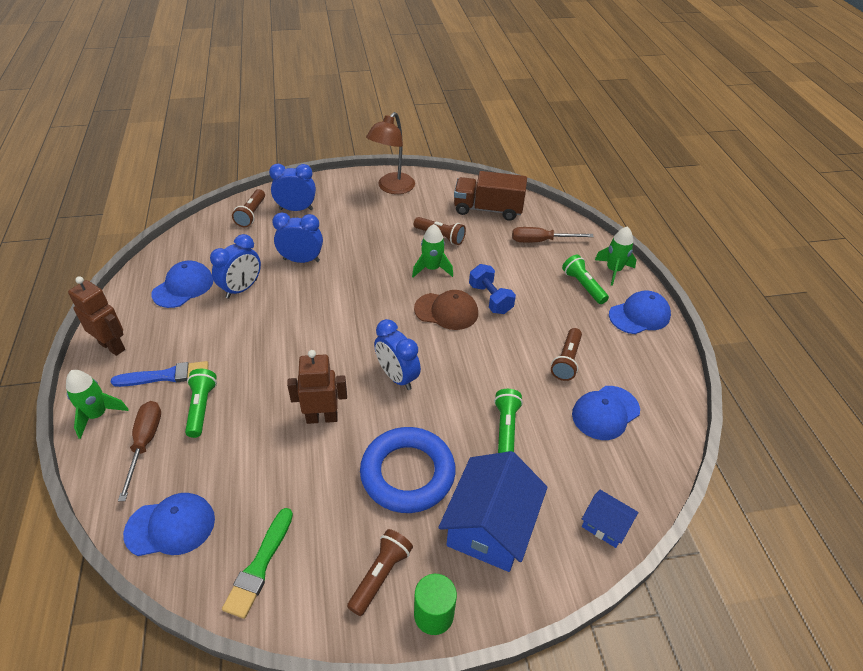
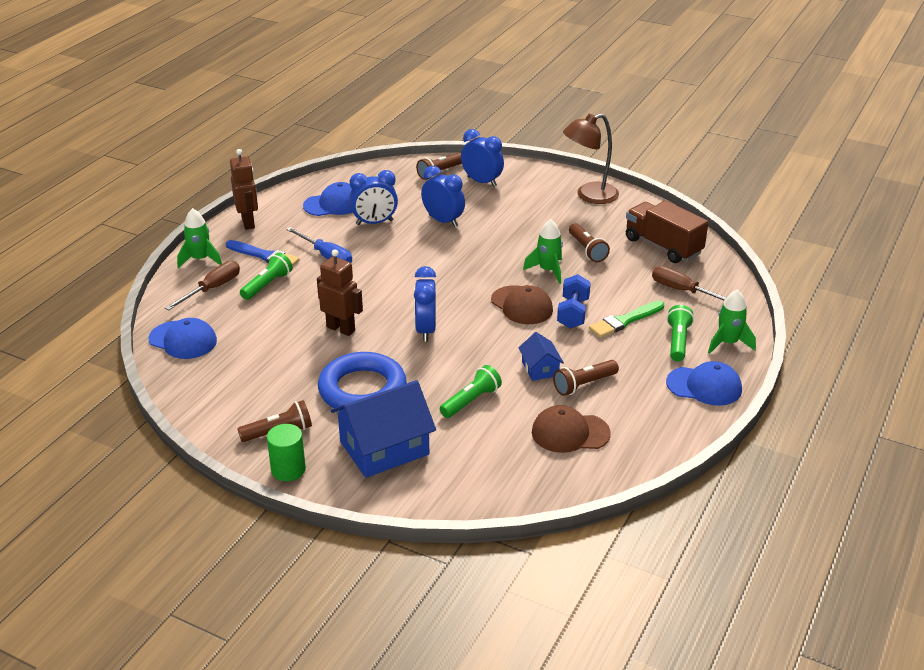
camera: 40 degrees right, 10 degrees down
(230, 345) = (326, 256): none -> blue screwdriver
(259, 566) = (212, 387): green brush -> green brush (625, 321)
(605, 412) = (570, 433): blue cap -> brown cap
(605, 525) = (472, 494): blue house -> blue house (540, 368)

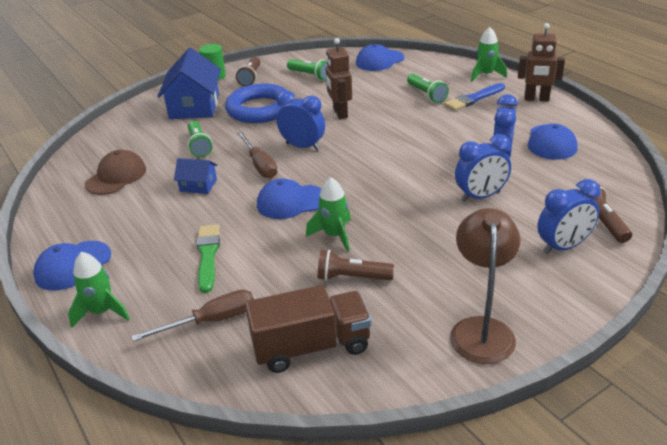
camera: 120 degrees right, 0 degrees up
(212, 289) = (437, 75): brown screwdriver -> brown screwdriver (260, 165)
(326, 256) = (453, 124): blue screwdriver -> none
(341, 329) = (340, 113): brown robot -> brown robot turned 105 degrees clockwise
(522, 305) = (291, 202): brown cap -> blue cap
(573, 313) = (251, 227): blue dumbbell -> none
(584, 384) = (155, 200): brown flashlight -> none
(678, 341) = (143, 277): green flashlight -> green flashlight (310, 75)

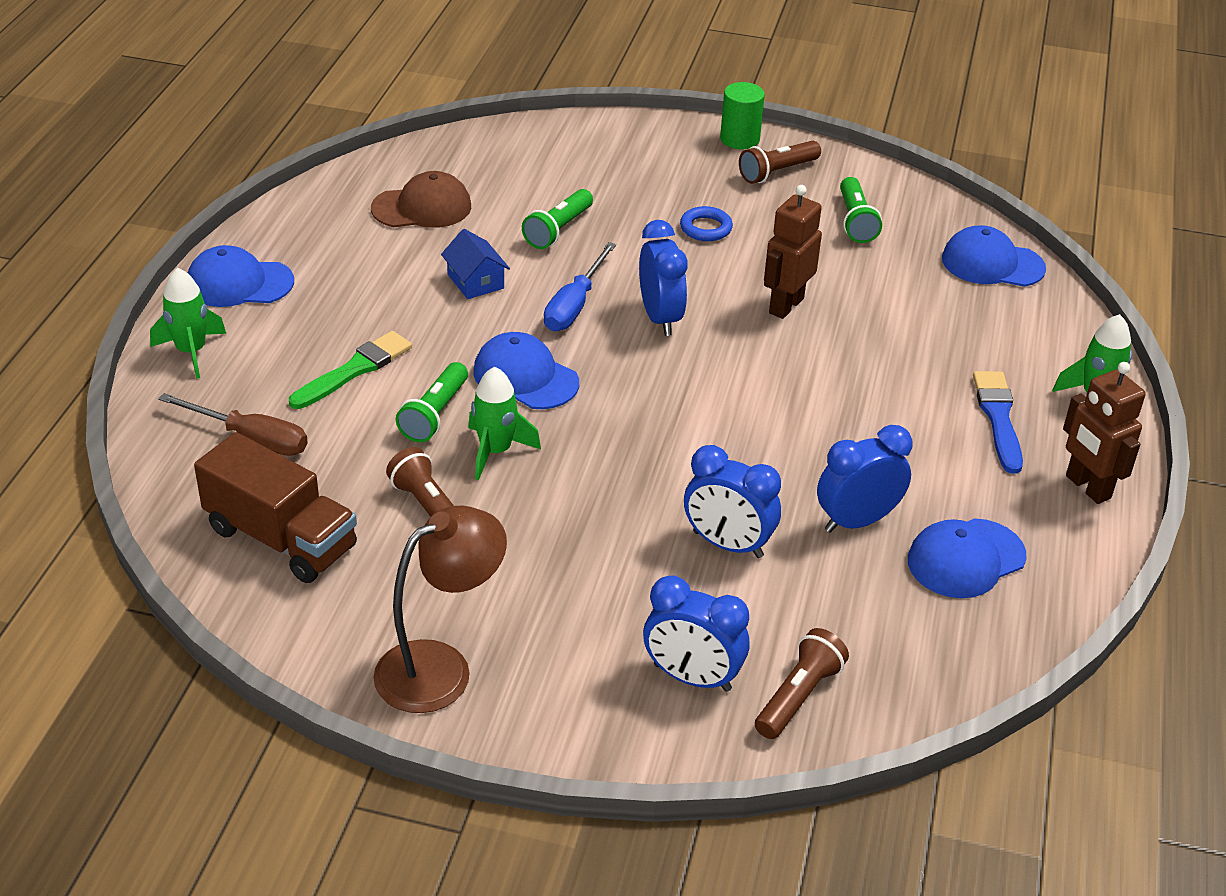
camera: 45 degrees right, 5 degrees up
(194, 106) = (643, 169): blue house -> none
(259, 109) = (705, 228): blue ring -> blue ring, size x0.44
(260, 165) = (574, 305): brown screwdriver -> blue screwdriver
(426, 95) = (947, 363): green flashlight -> green flashlight (434, 414)
(473, 99) = (998, 418): blue brush -> blue brush turned 75 degrees clockwise

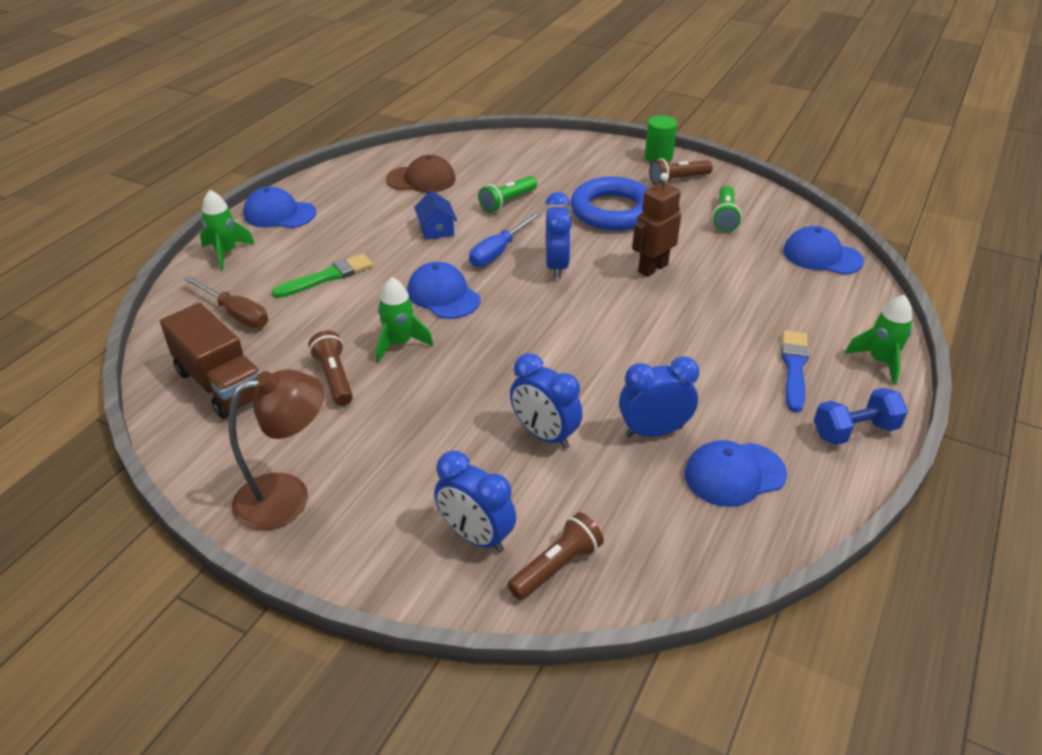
camera: 15 degrees right, 0 degrees up
(434, 414) = (368, 313): green flashlight -> none
(705, 228) = (612, 211): blue ring -> blue ring, size x2.25
(1087, 487) = (854, 431): brown robot -> blue dumbbell

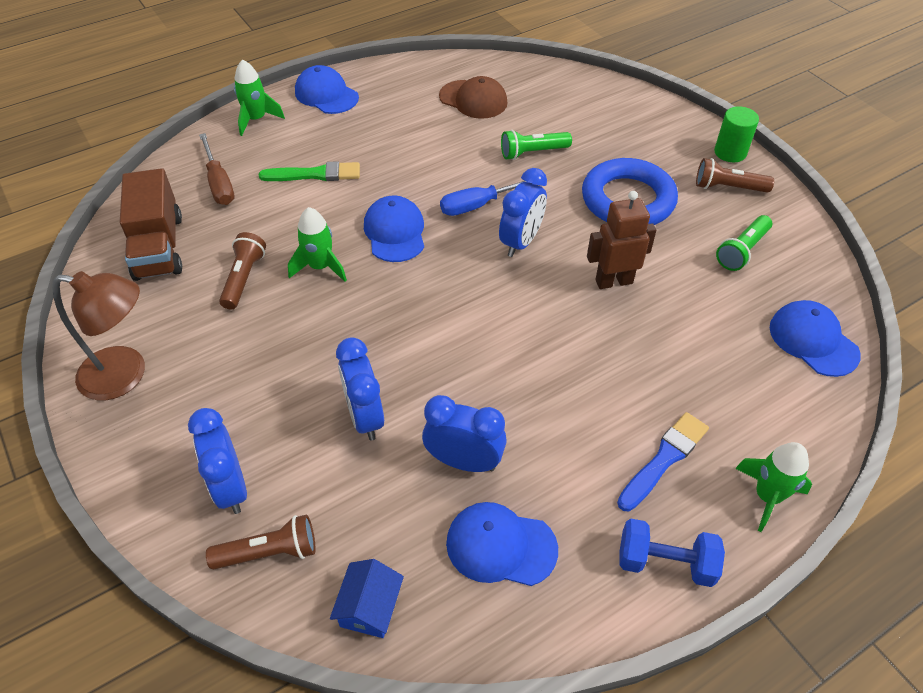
camera: 30 degrees right, 10 degrees up
(436, 229) = (444, 158): blue house -> blue house (369, 607)

